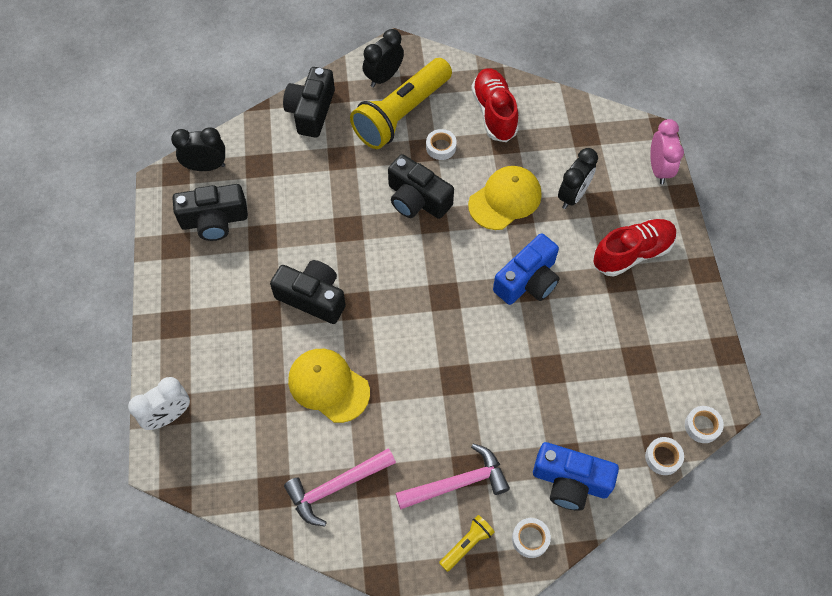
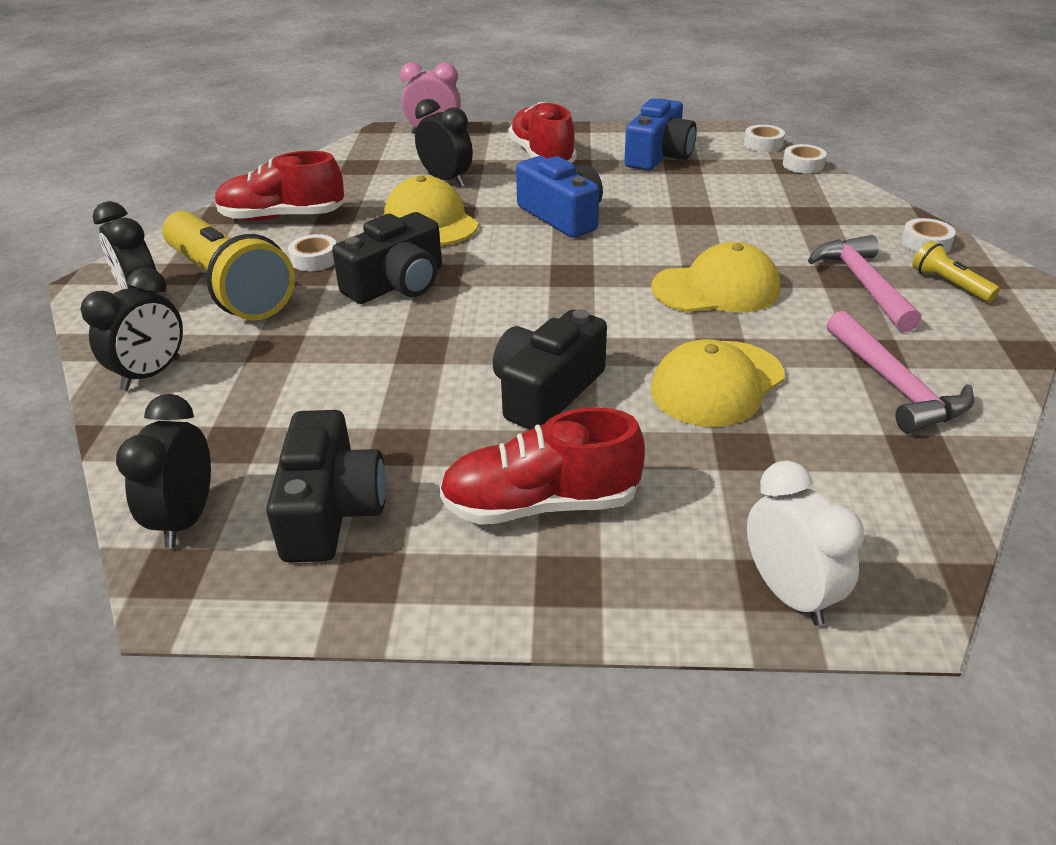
camera: 80 degrees left, 25 degrees down
(223, 306) = (540, 504): none -> red shoe
(311, 111) = (151, 374): black camera -> black clock
(438, 385) = (716, 288): none -> yellow cap
(570, 481) = (843, 214): blue camera -> blue camera (659, 156)

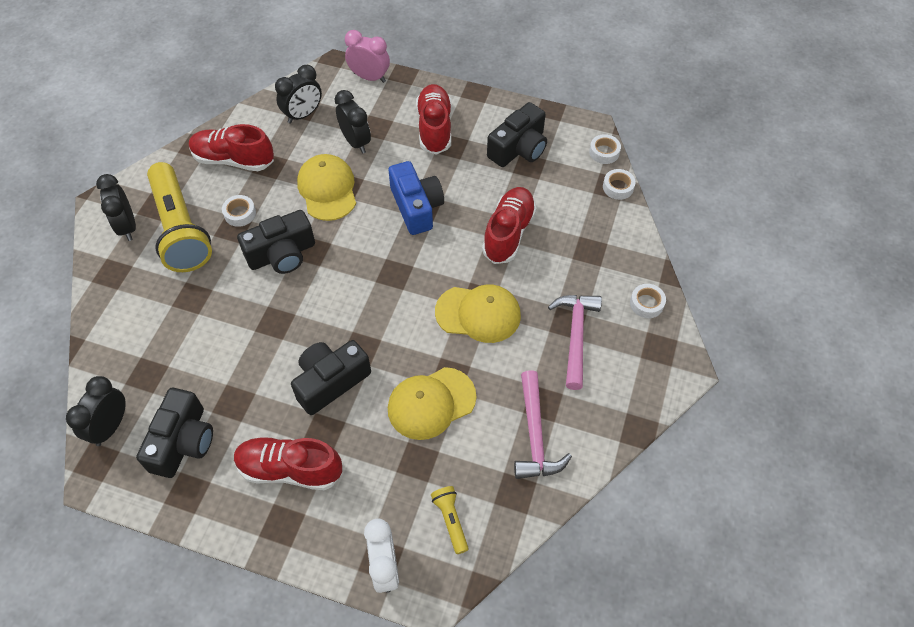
camera: 15 degrees right, 20 degrees up
(151, 374) = (118, 303): black clock -> black clock (303, 115)
(659, 156) = (519, 148): blue camera -> black camera
(700, 217) = (508, 233): none -> red shoe
(949, 284) = (632, 352): yellow flashlight -> yellow flashlight (450, 520)

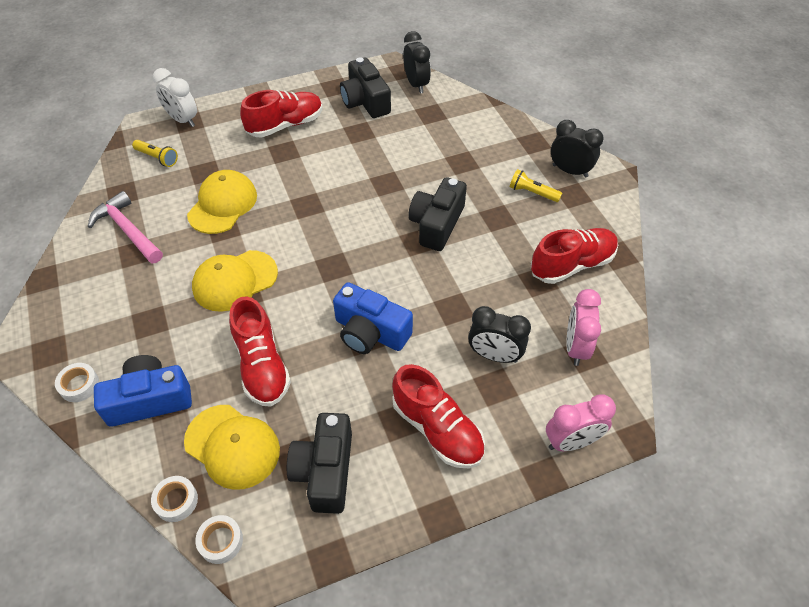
camera: 140 degrees right, 5 degrees down
(180, 229) = (532, 193): yellow flashlight -> yellow flashlight, size x0.42
(240, 214) = (506, 230): white tape -> none
(303, 115) = (575, 347): black clock -> pink clock
(327, 189) = (464, 294): yellow cap -> yellow cap (232, 446)
(330, 381) = (307, 176): black camera -> none
(575, 336) = (135, 315): pink hammer -> none
(601, 259) = (149, 400): none -> blue camera

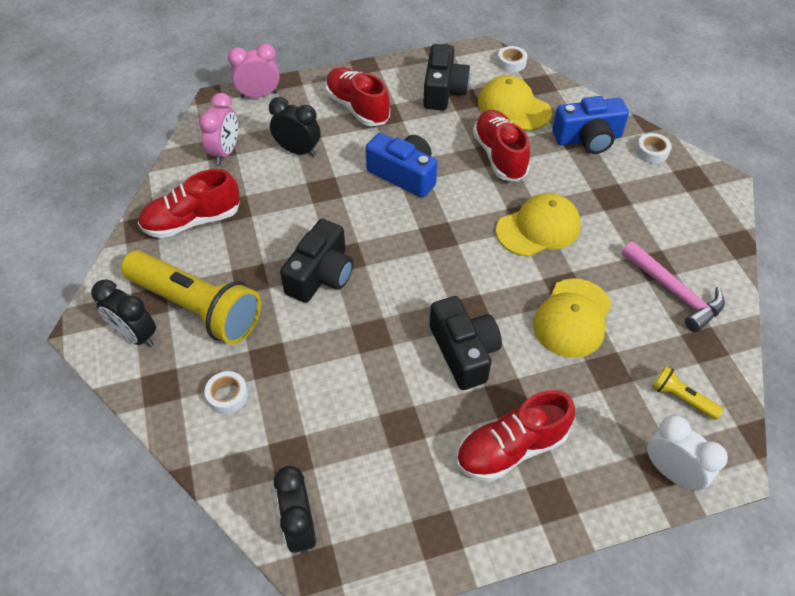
camera: 175 degrees left, 0 degrees up
(176, 501) = (547, 82): white tape -> white tape (227, 395)
(365, 101) = (388, 491): black camera -> black camera (464, 352)
(532, 193) = (196, 307): yellow flashlight -> yellow flashlight, size x2.38

